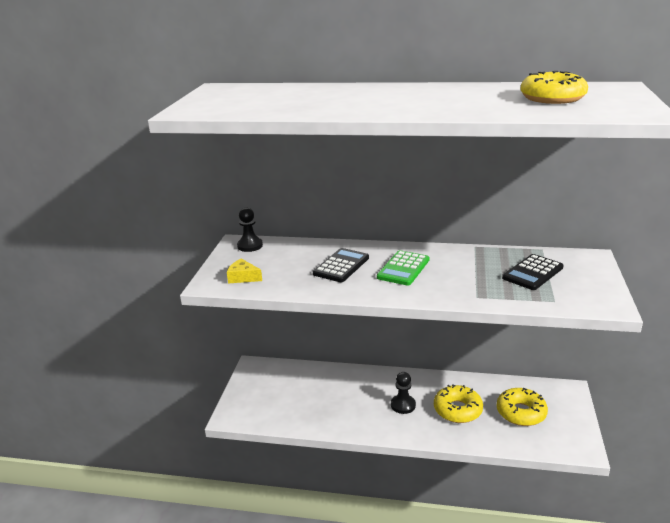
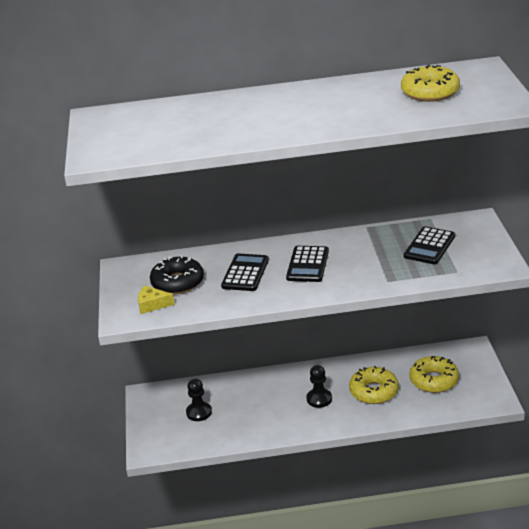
camera: 15 degrees left, 5 degrees up
(250, 246) = (137, 268): black pawn -> black pawn (199, 412)
(276, 263) = (177, 282): none -> black donut
(403, 269) = (307, 265): green calculator -> black calculator

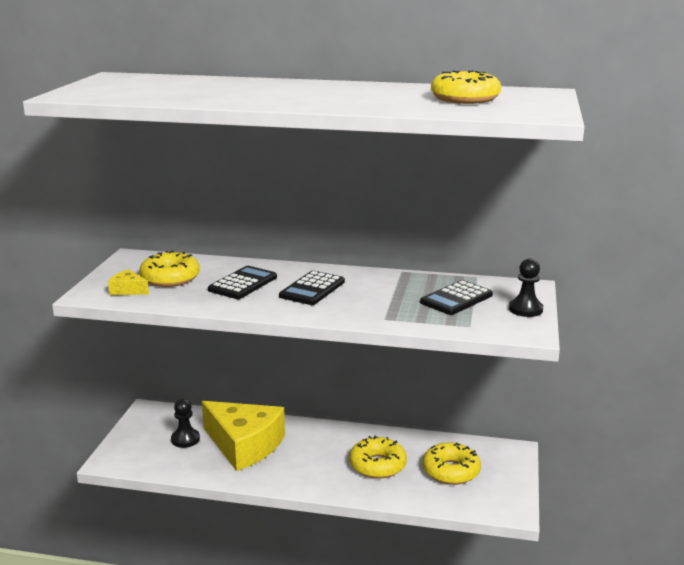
camera: 15 degrees right, 10 degrees down
(177, 282) = (170, 278): black donut -> yellow donut
(253, 404) = (244, 445): none -> yellow cheese
(319, 399) = (315, 458): black pawn -> black pawn (525, 309)

